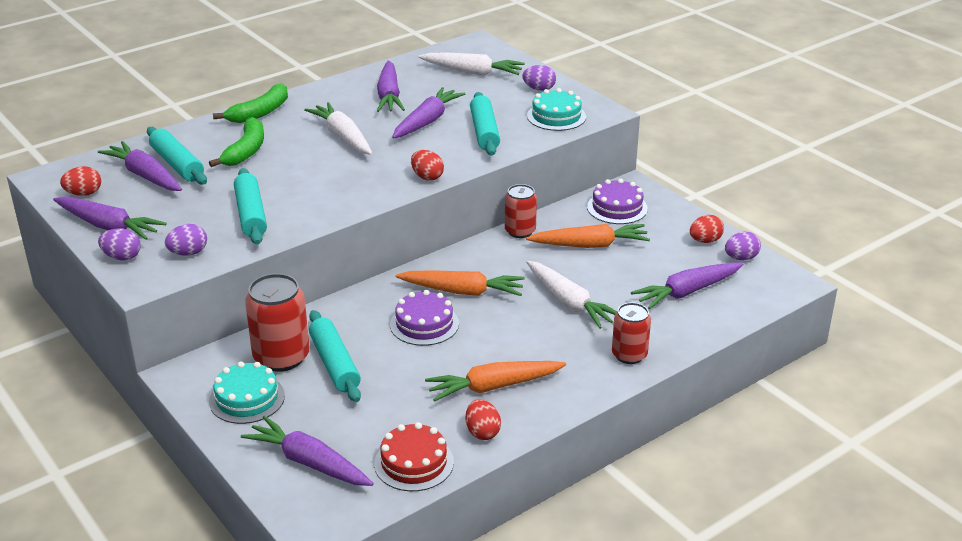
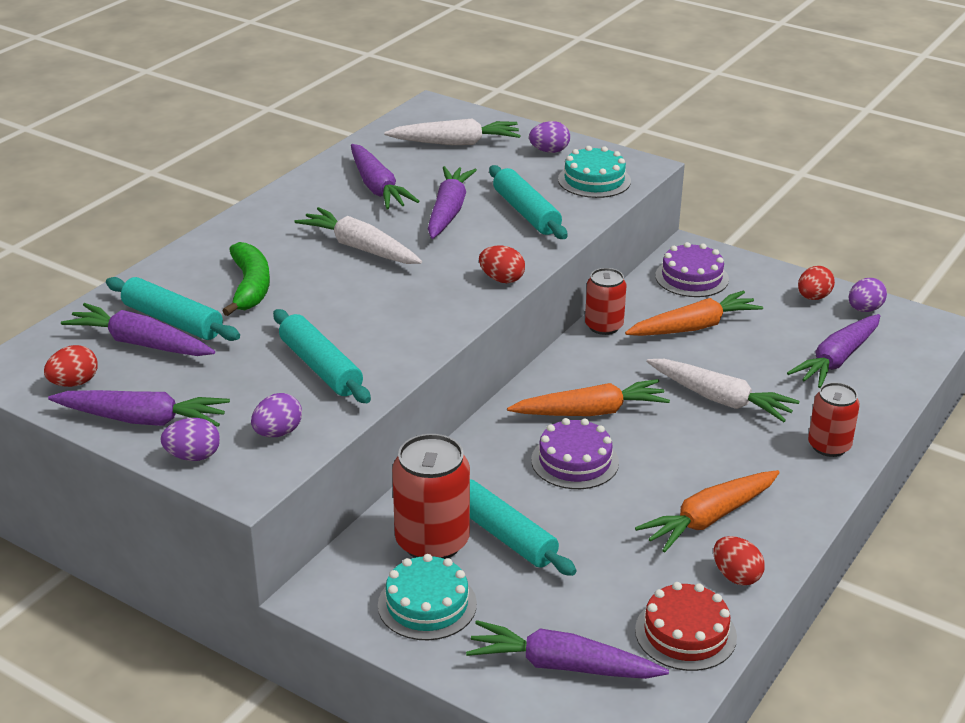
camera: 20 degrees left, 0 degrees up
(260, 112) = (230, 235): green banana -> none

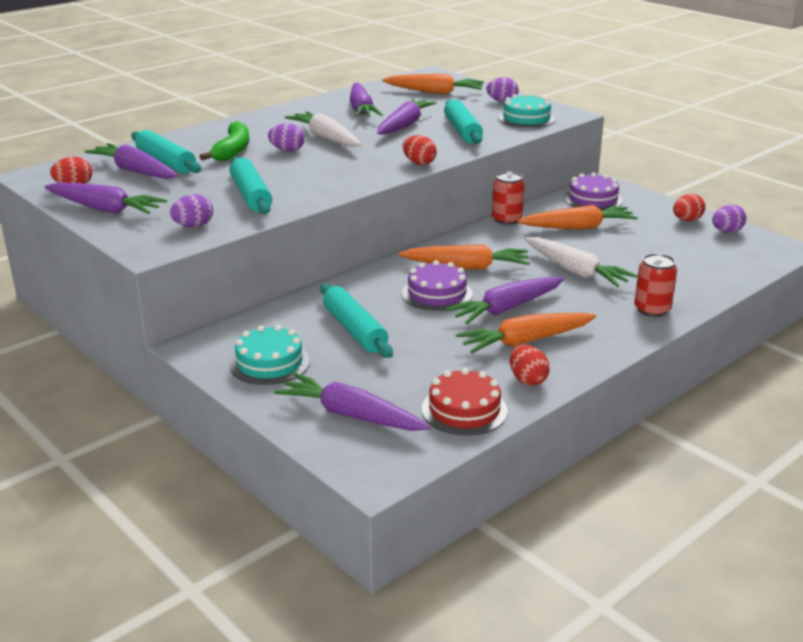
camera: 15 degrees right, 5 degrees down
(193, 456) = (124, 231): purple egg -> purple egg (287, 150)
(432, 542) = (297, 327): red can -> none
(455, 143) = (434, 92): white carrot -> orange carrot
(837, 359) = (687, 258): purple carrot -> purple carrot (507, 308)

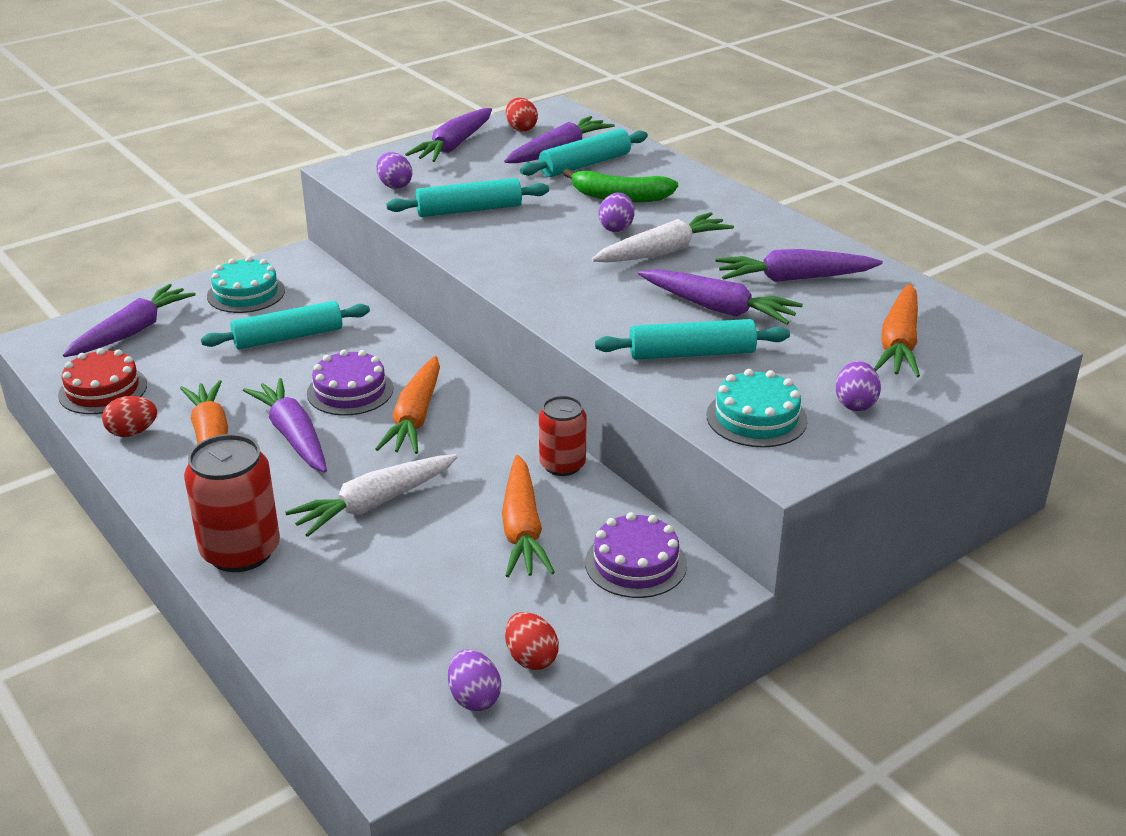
camera: 95 degrees right, 5 degrees up
(419, 163) = (554, 311): red egg -> none
(652, 309) = (240, 551): red can -> red can, size x1.57

